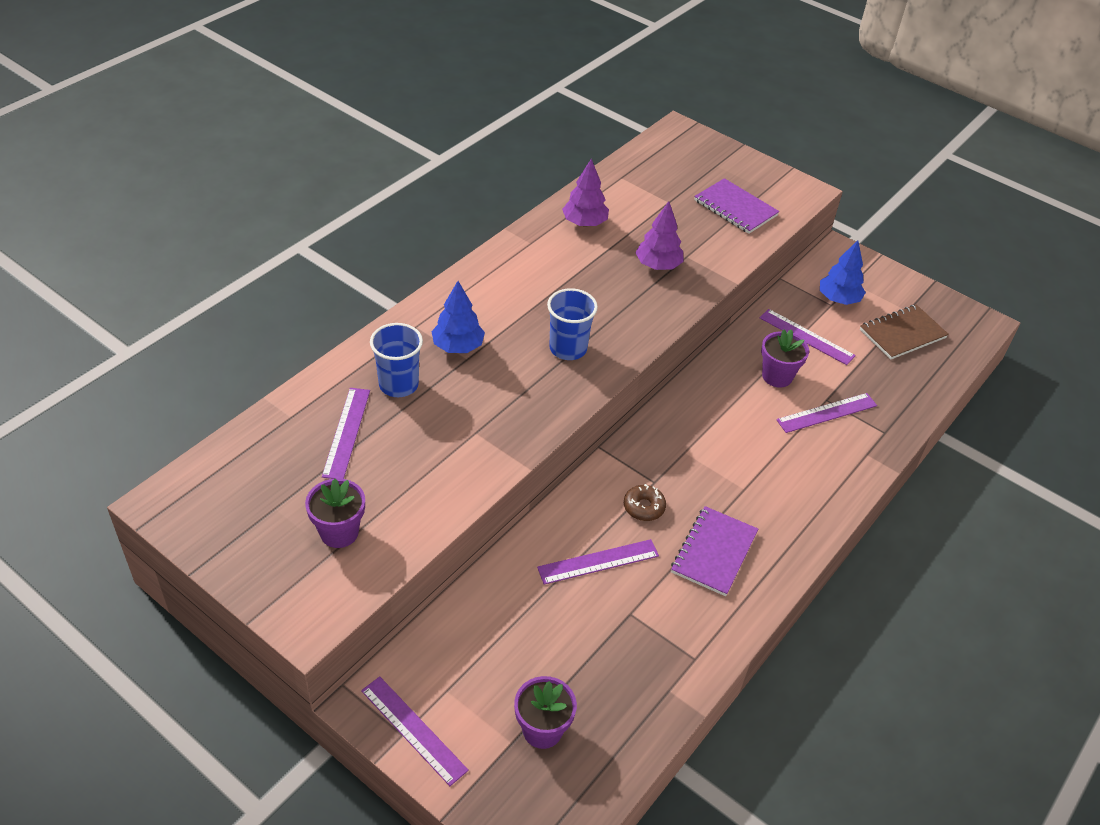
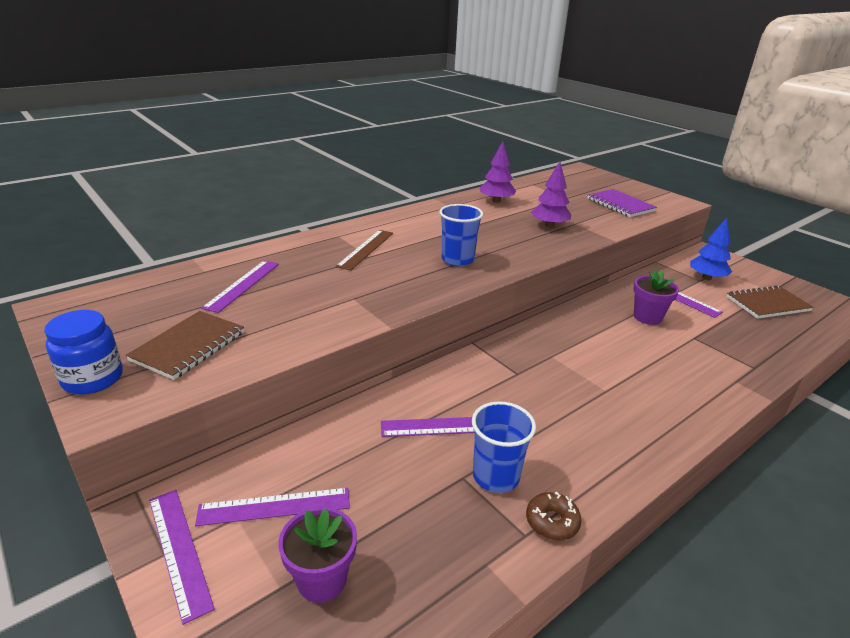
camera: 15 degrees right, 15 degrees down
(271, 590) = (93, 379): none -> blue jar
(339, 532) = (188, 346): purple flower pot -> brown notebook
(398, 384) = (304, 263): blue cup -> blue cup (496, 476)
(458, 346) = (366, 249): blue tree -> brown ruler
(644, 507) = (502, 390): brown donut -> brown donut (552, 522)
(714, 552) = (566, 437): purple notebook -> none
(827, 413) = (694, 346): purple ruler -> purple ruler (274, 506)

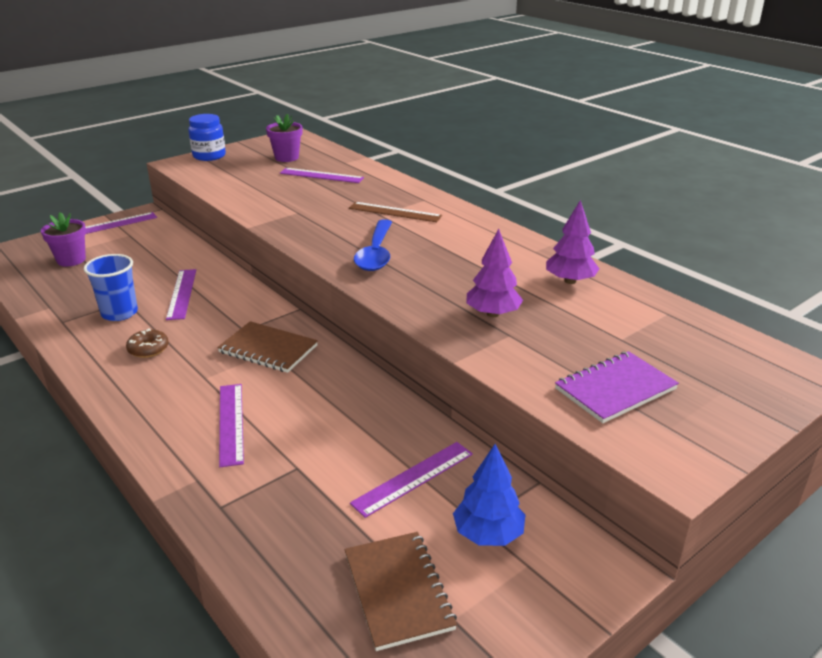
camera: 90 degrees right, 0 degrees up
(188, 346) = (237, 171): brown notebook -> brown notebook (268, 349)
(274, 506) = (131, 243): purple ruler -> purple ruler (231, 423)
(457, 260) = (376, 253): blue cup -> blue spoon
(552, 522) = (66, 332): brown donut -> brown donut (148, 349)
(647, 317) = (349, 435): purple flower pot -> purple flower pot (286, 157)

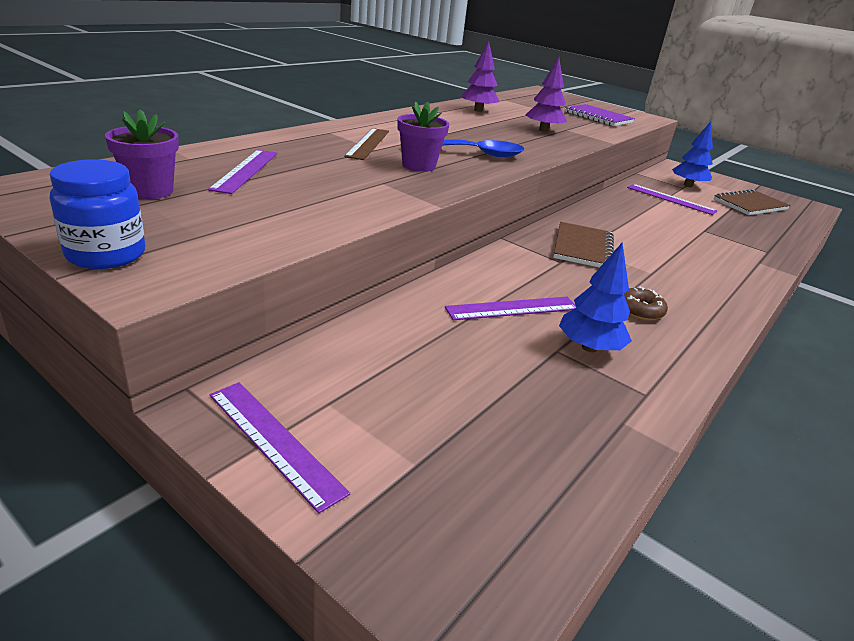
camera: 105 degrees left, 0 degrees up
(71, 260) = (459, 453): purple flower pot -> purple flower pot (419, 166)
(119, 313) = (589, 347): blue cup -> blue tree
(231, 423) = (692, 255): purple ruler -> none

